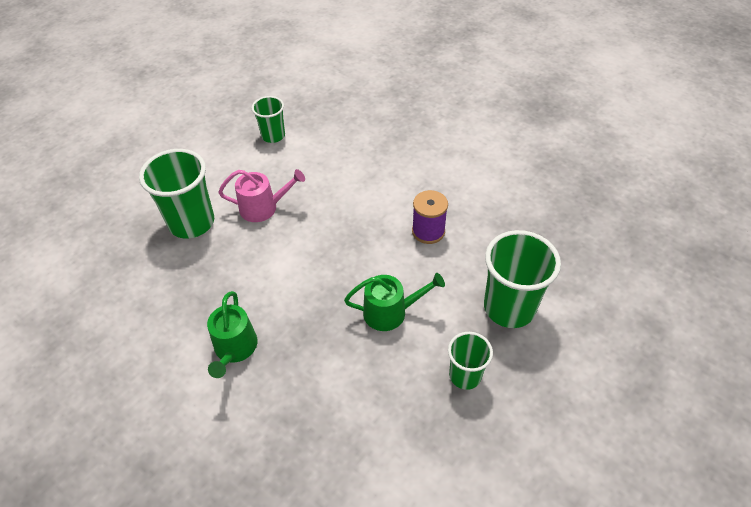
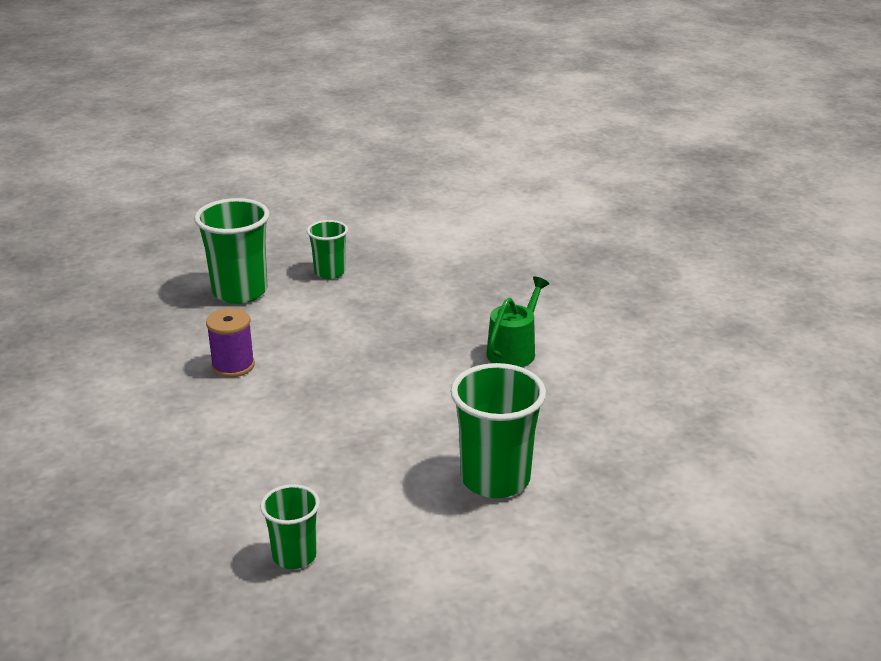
camera: 150 degrees left, 20 degrees down
(263, 207) = (391, 460): pink watering can -> none
(390, 312) = (345, 324): green watering can -> none

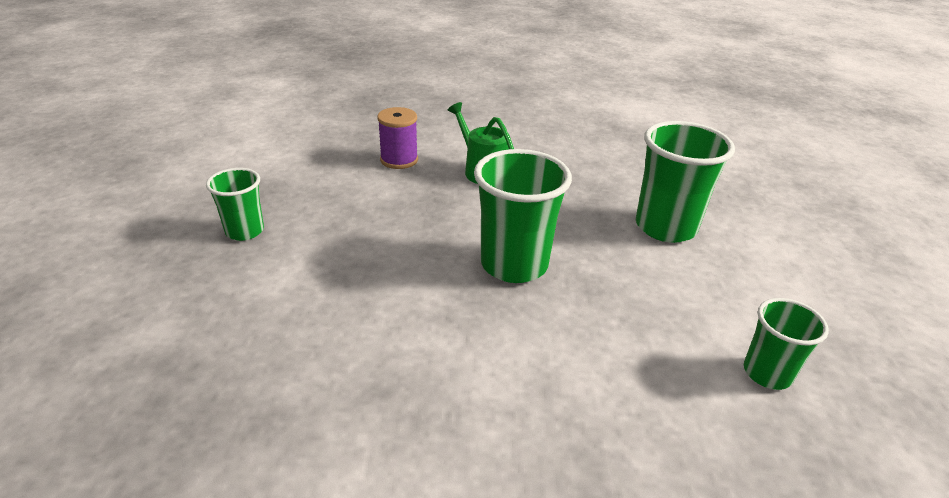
camera: 70 degrees left, 5 degrees up
(233, 366) = (383, 348): purple spool -> purple spool (399, 160)
(240, 292) = (213, 307): green cup -> green cup (514, 264)

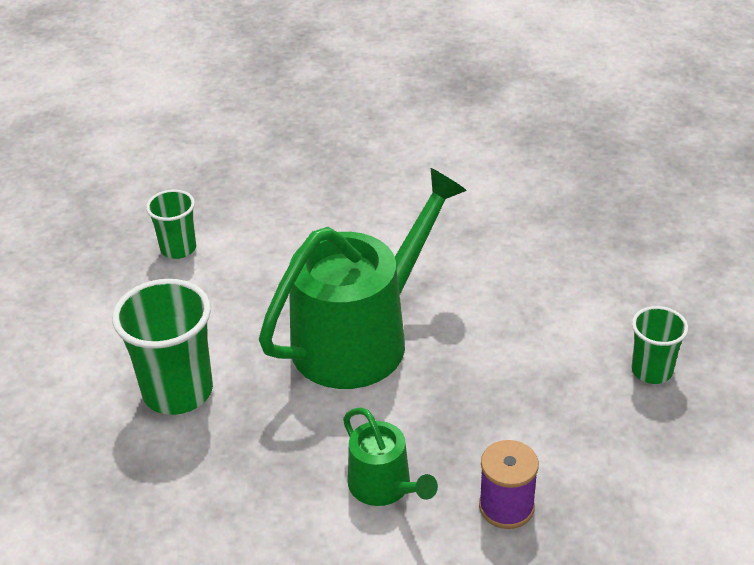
camera: 175 degrees left, 5 degrees up
(514, 264) = (360, 337): green cup -> green watering can

